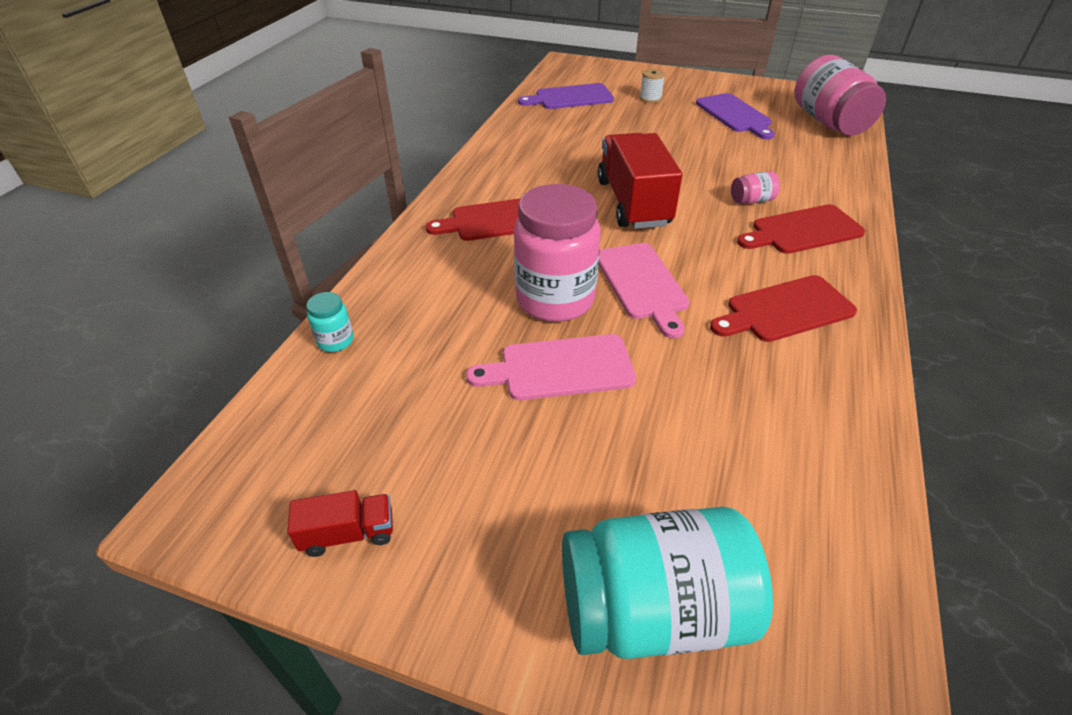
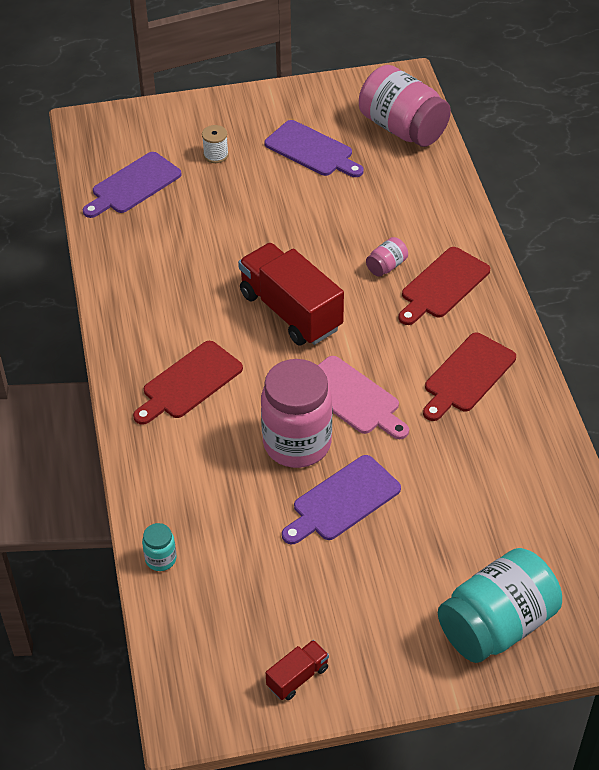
camera: 30 degrees left, 5 degrees up
(560, 368) = (343, 501): pink cutting board -> purple cutting board

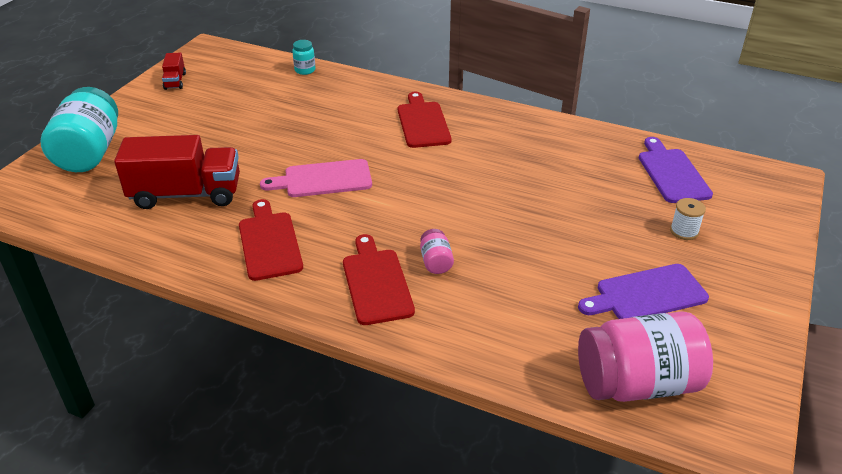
camera: 125 degrees right, 10 degrees down
(290, 311) = (440, 189): red truck -> red truck (186, 194)
(297, 443) = (317, 141): pink jar -> none
(343, 501) = (251, 139): purple cutting board -> none

